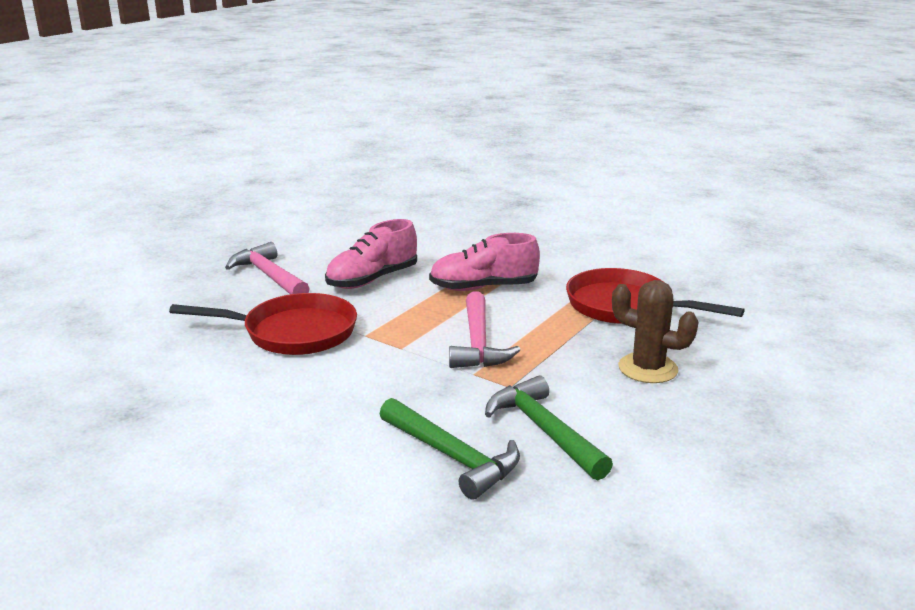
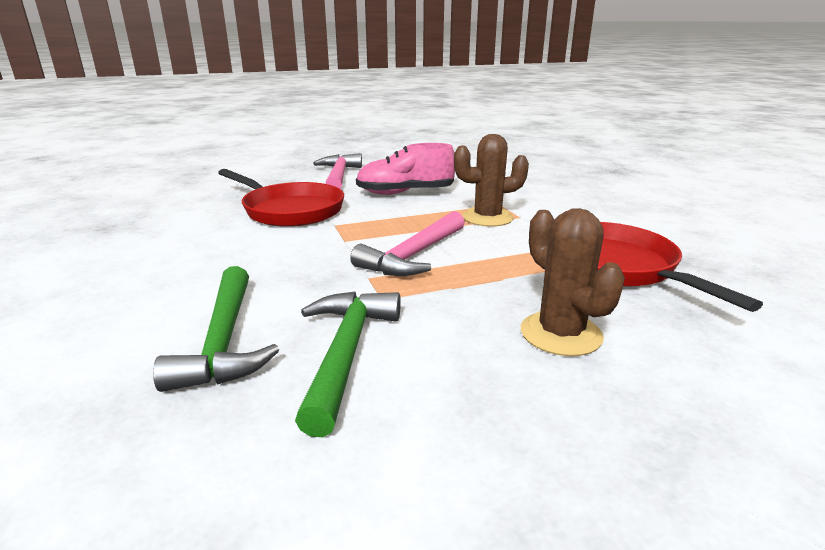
camera: 35 degrees right, 0 degrees up
(483, 287) = (487, 218): pink shoe -> brown cactus

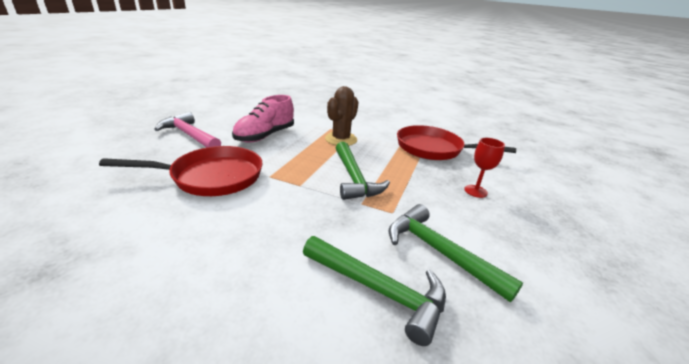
camera: 50 degrees left, 5 degrees up
(413, 256) = (354, 178): pink hammer -> green hammer
(560, 334) = (475, 191): brown cactus -> red goblet

